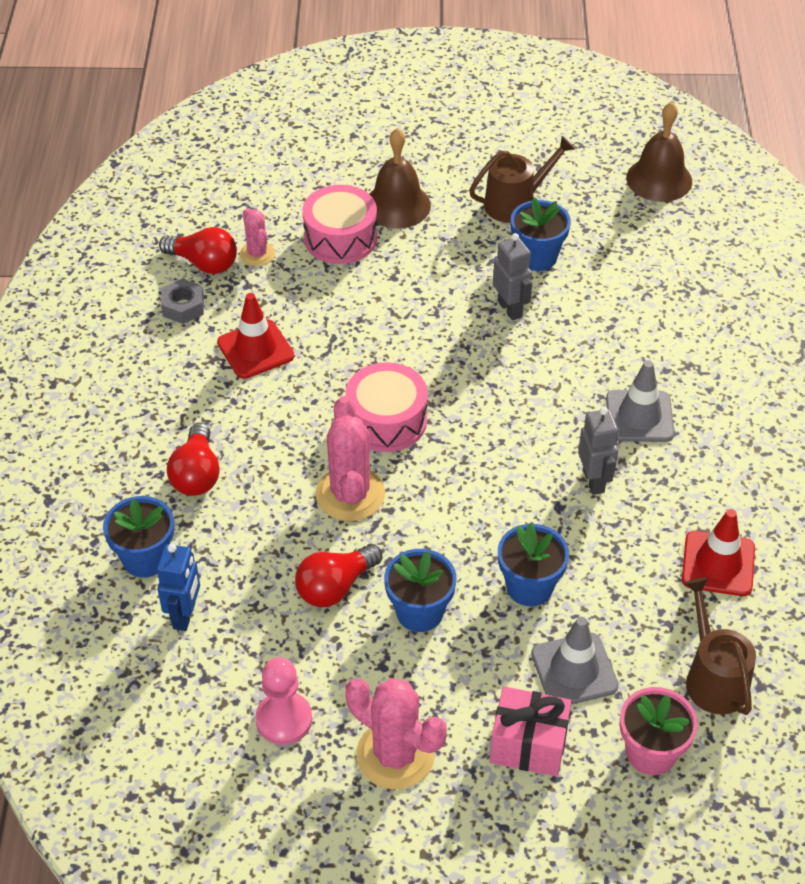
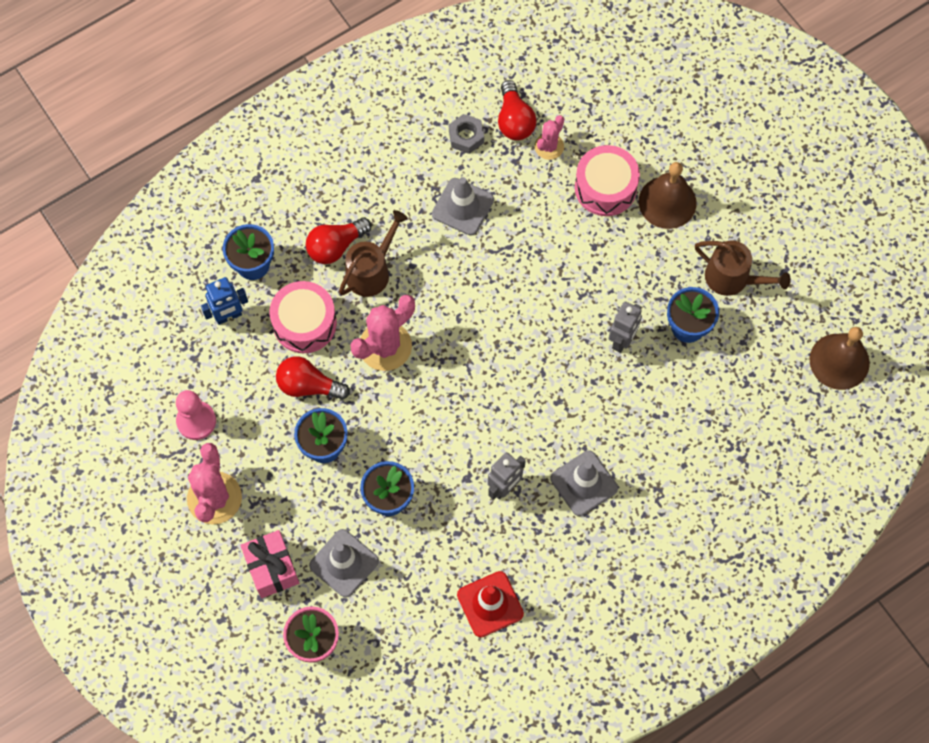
camera: 55 degrees right, 20 degrees up
(255, 349) = (462, 207): red traffic cone -> grey traffic cone
(386, 420) = (461, 327): pink drum -> pink drum (304, 323)
(713, 678) = (395, 650): brown watering can -> brown watering can (371, 271)

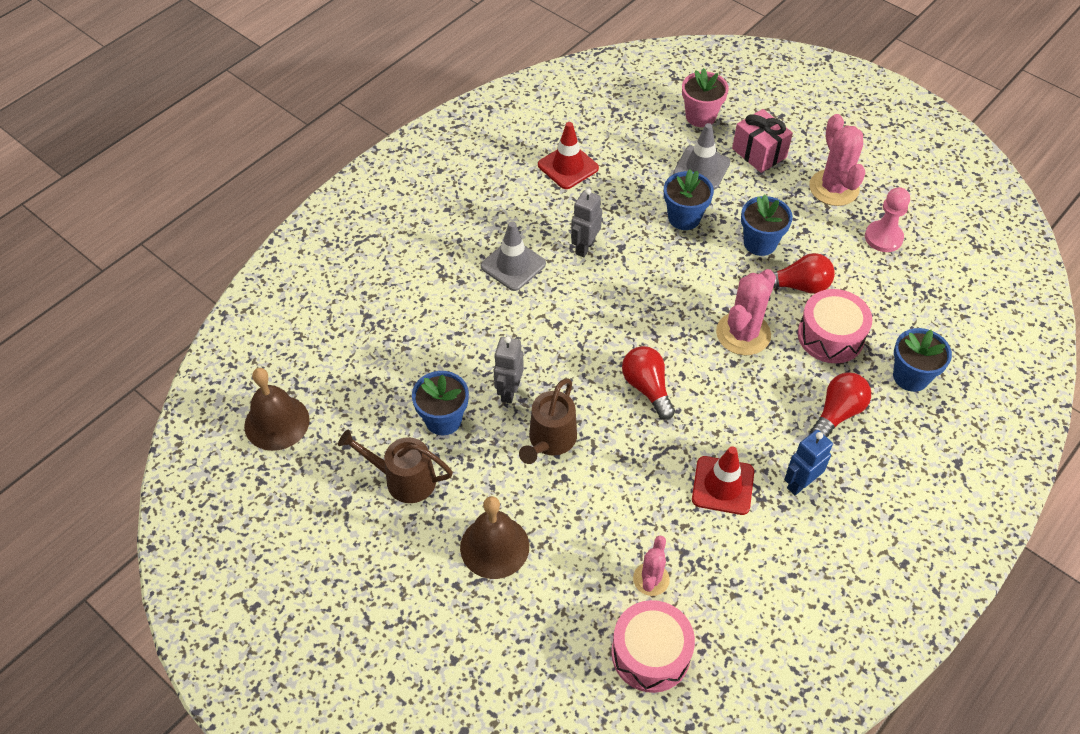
camera: 165 degrees right, 15 degrees down
(228, 316) = (906, 326): blue robot -> blue robot (800, 483)
(371, 271) = (789, 397): brown watering can -> brown watering can (550, 440)
(462, 207) = (723, 485): grey traffic cone -> red traffic cone
(466, 137) = (751, 567): grey nut -> none
(514, 120) = (703, 601): red light bulb -> red light bulb (647, 388)
(605, 188) = (570, 546): pink drum -> pink drum (650, 653)

